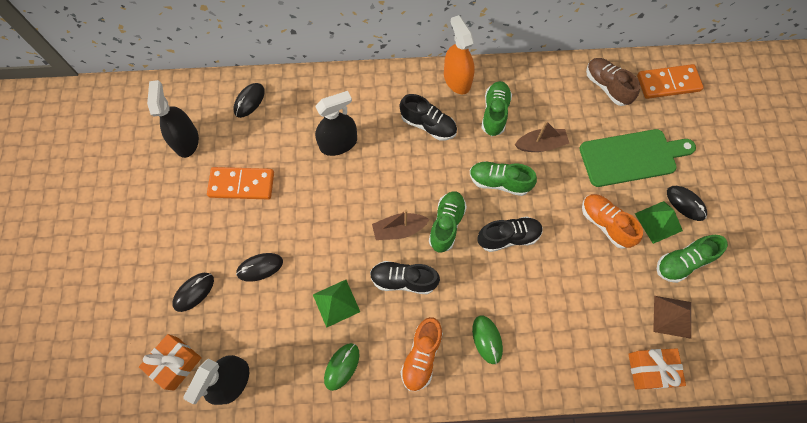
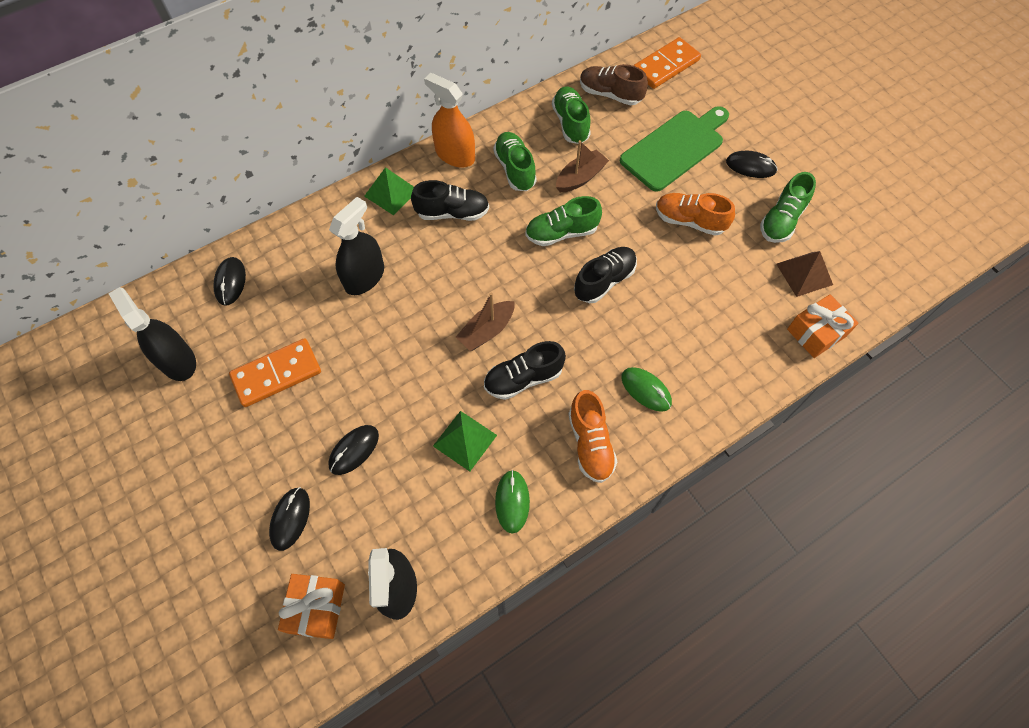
camera: 30 degrees left, 5 degrees down
(446, 224) = (533, 300): green shoe -> green shoe (570, 123)
(658, 222) = (737, 195): green pyramid -> green pyramid (391, 193)

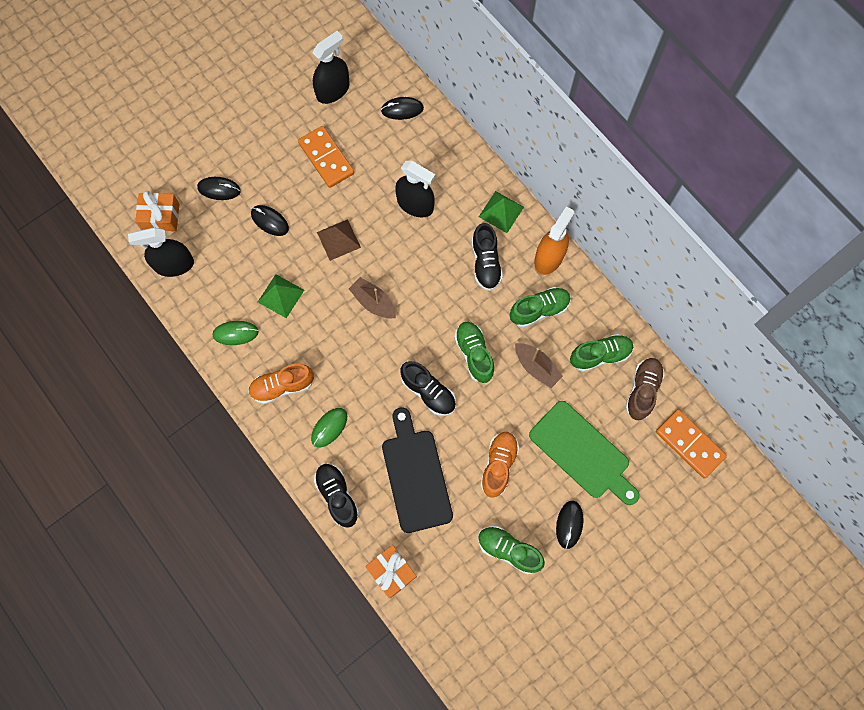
camera: 85 degrees right, 10 degrees up
(523, 378) = (333, 333): black shoe -> black shoe (337, 496)
(703, 301) = (415, 475): none -> black cutting board
(804, 274) = (451, 566): brown pyramid -> brown pyramid (338, 240)

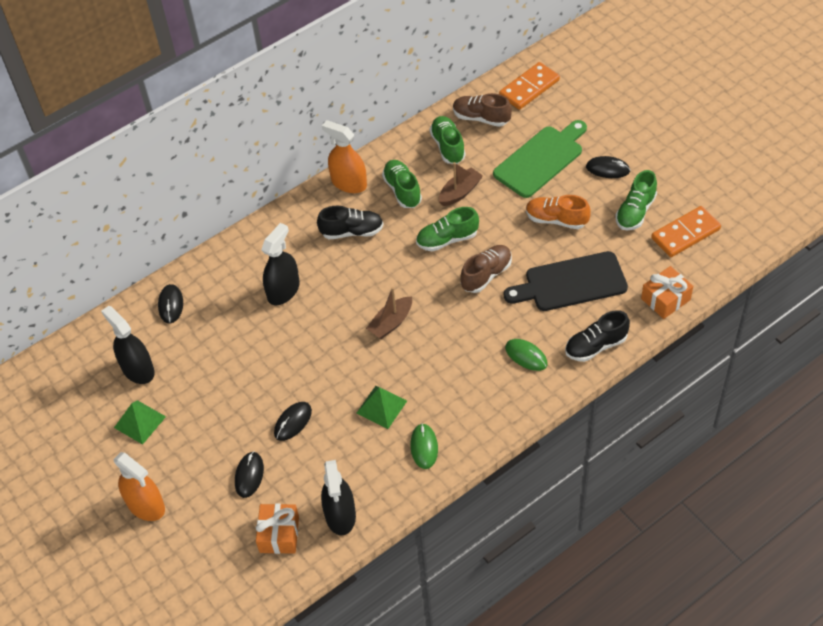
camera: 85 degrees left, 20 degrees down
(198, 112) = (146, 505): none -> orange spray bottle
(282, 386) = (483, 400): orange shoe -> none
(326, 158) = (221, 372): orange domino -> orange domino (685, 233)
(338, 240) = (319, 356): brown pyramid -> none
(428, 392) = (486, 275): black shoe -> brown shoe
(501, 211) = (297, 220): green pyramid -> green pyramid (139, 422)

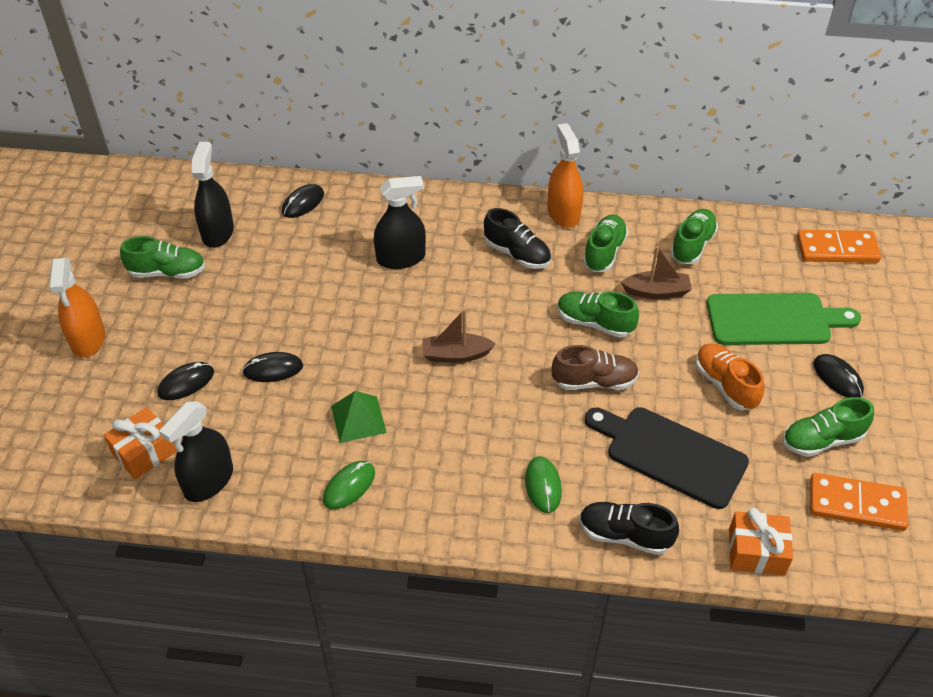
camera: 40 degrees right, 5 degrees down
(139, 422) = (167, 272): green pyramid -> green shoe
(481, 118) = (755, 243): brown shoe -> none

